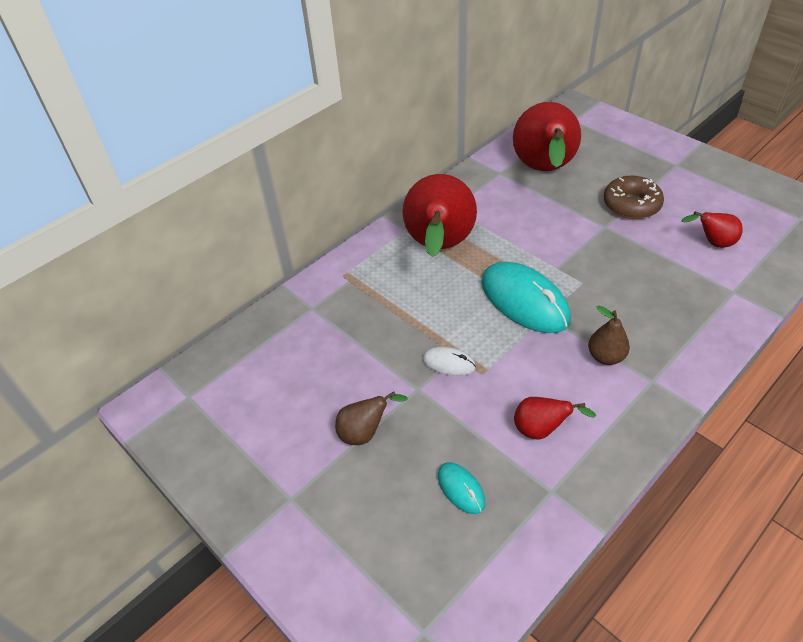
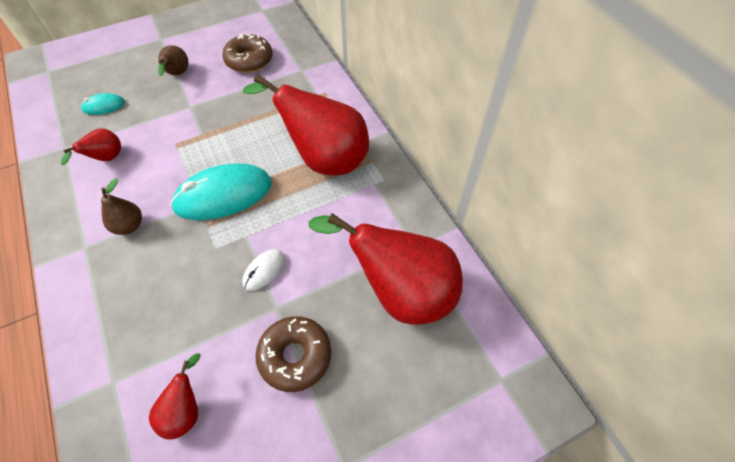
camera: 105 degrees right, 10 degrees up
(309, 365) = (249, 60): none -> brown donut
(448, 363) = (198, 128): white mouse -> white mouse (264, 270)

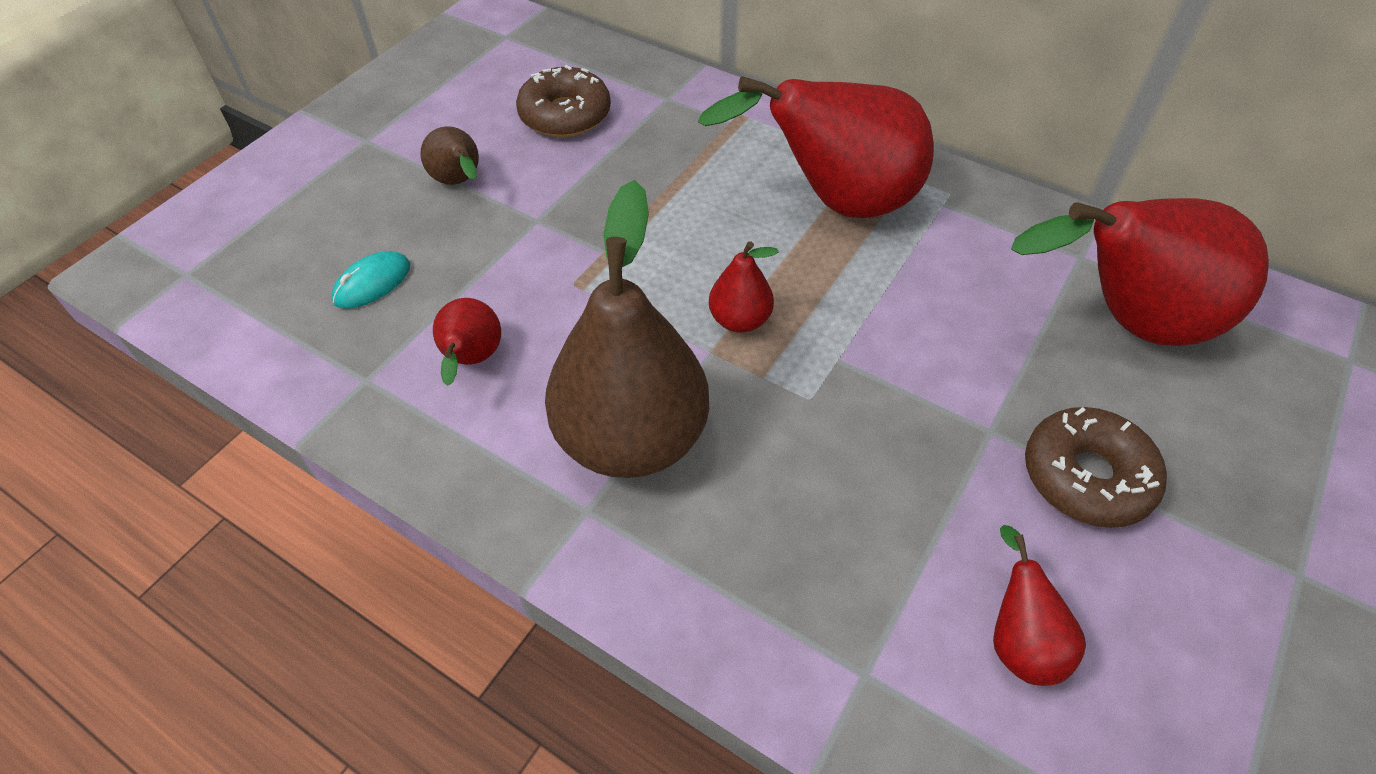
camera: 30 degrees left, 5 degrees down
(129, 226) = (631, 439): brown pear -> brown pear, size x2.19
(223, 195) = (739, 320): turquoise mouse -> red pear
(264, 270) = (918, 391): white mouse -> none

